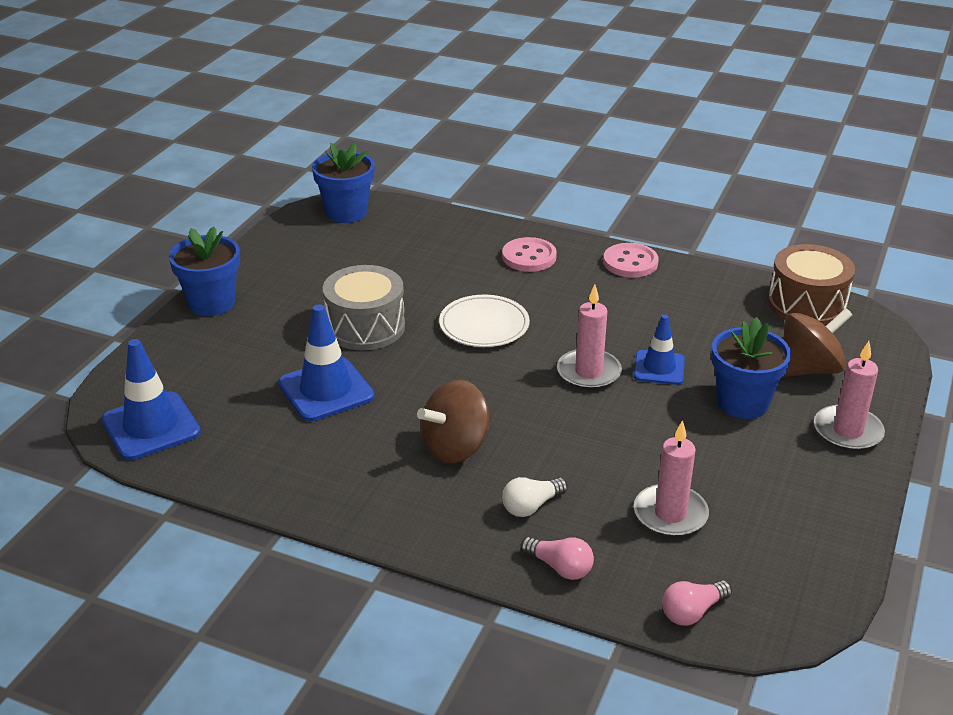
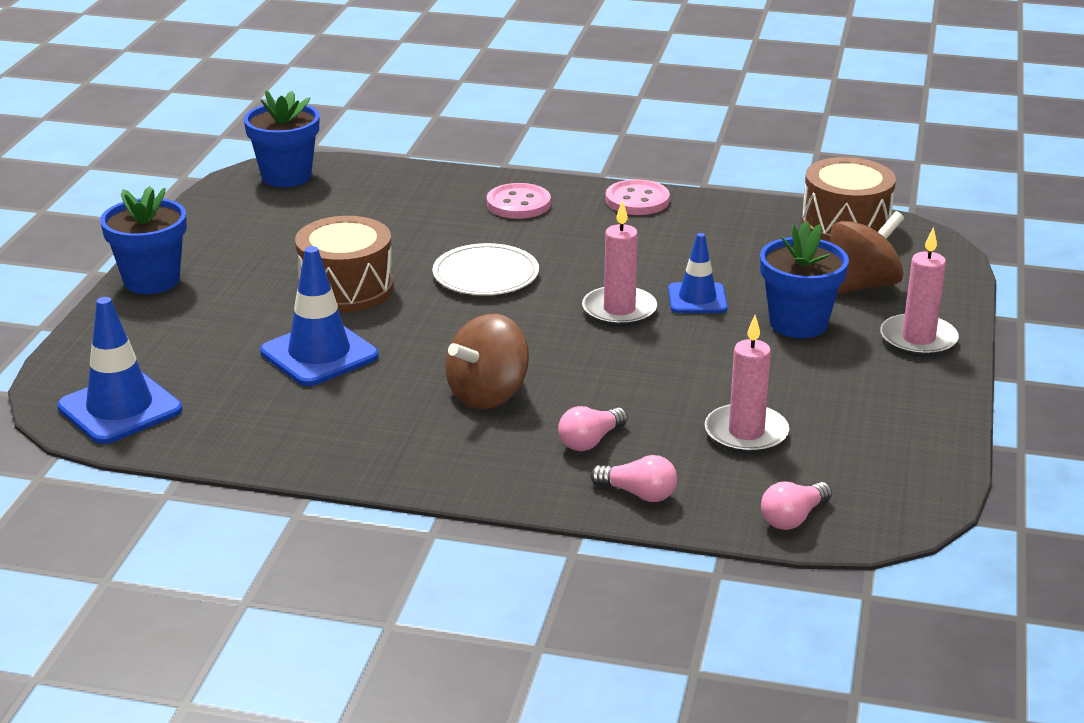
camera: 10 degrees left, 5 degrees down
(365, 327) = (346, 288): grey drum -> brown drum
(531, 506) = (590, 441): white light bulb -> pink light bulb

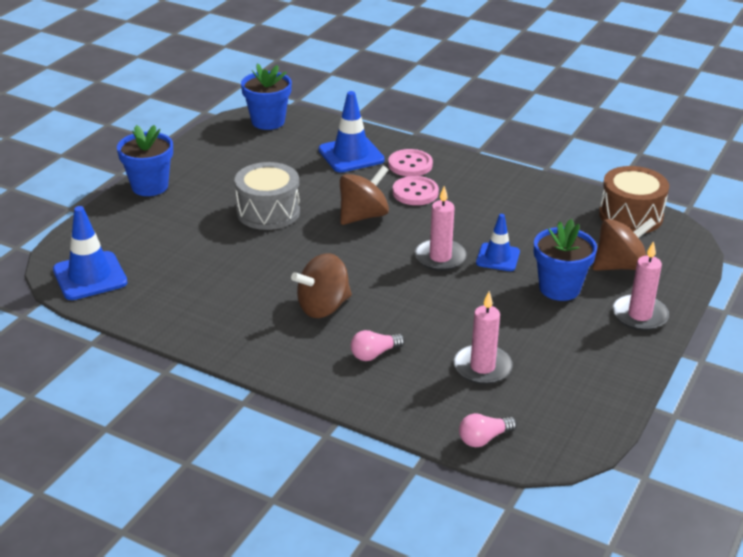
camera: 15 degrees right, 5 degrees up
(319, 354) = (229, 258): blue traffic cone -> blue traffic cone (351, 155)
(346, 288) = (268, 212): brown drum -> grey drum
(485, 275) = (363, 216): white plate -> brown spinning top
(637, 200) = (492, 174): pink button -> pink button (415, 192)
(638, 494) = (388, 400): pink light bulb -> none

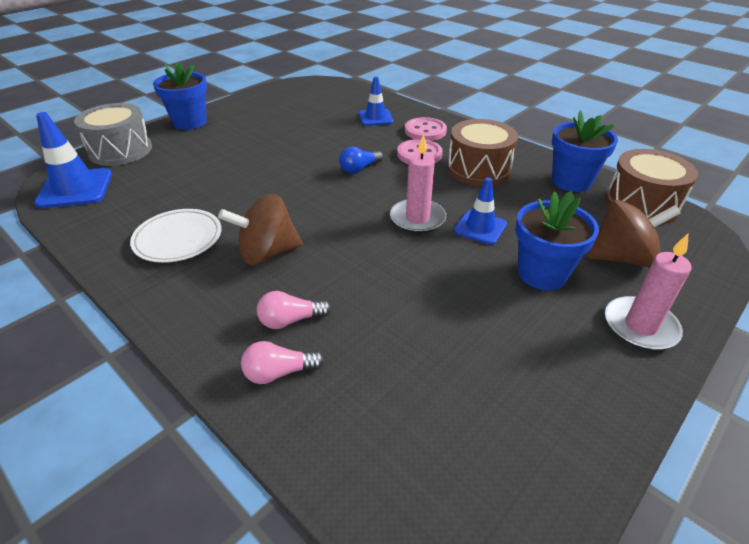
camera: 15 degrees right, 5 degrees up
(233, 307) = (178, 238): none -> white plate
(268, 121) = (320, 87): blue flower pot -> blue flower pot (571, 181)
(268, 212) = (274, 154): grey drum -> grey drum (120, 150)
(351, 155) = (375, 118): blue traffic cone -> blue traffic cone, size x0.64
(363, 216) = (359, 169): brown spinning top -> blue light bulb
(478, 201) = (478, 169): none -> brown drum
(482, 367) = (413, 364): pink candle -> none
(483, 439) = (371, 488): pink light bulb -> pink light bulb (279, 373)

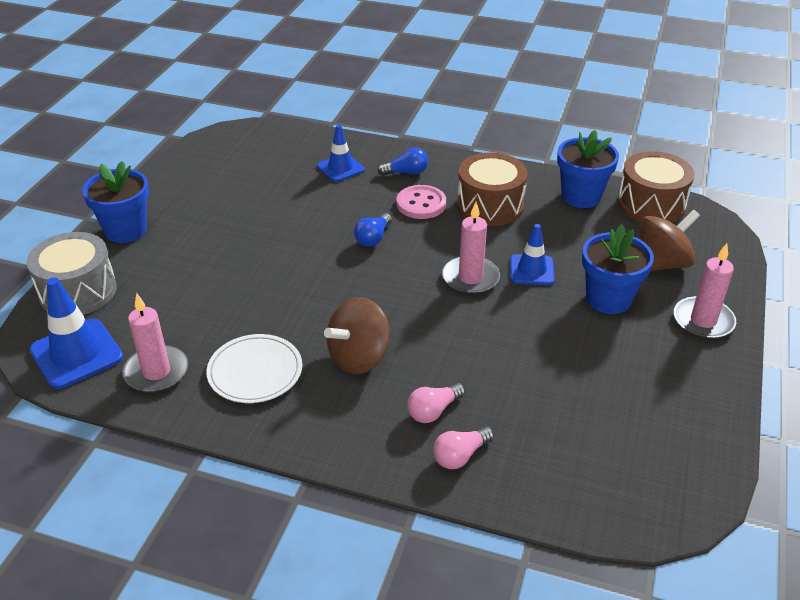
camera: 25 degrees left, 0 degrees up
(111, 217) = (156, 372): none -> pink candle
(425, 131) = (406, 172): pink button -> blue light bulb

